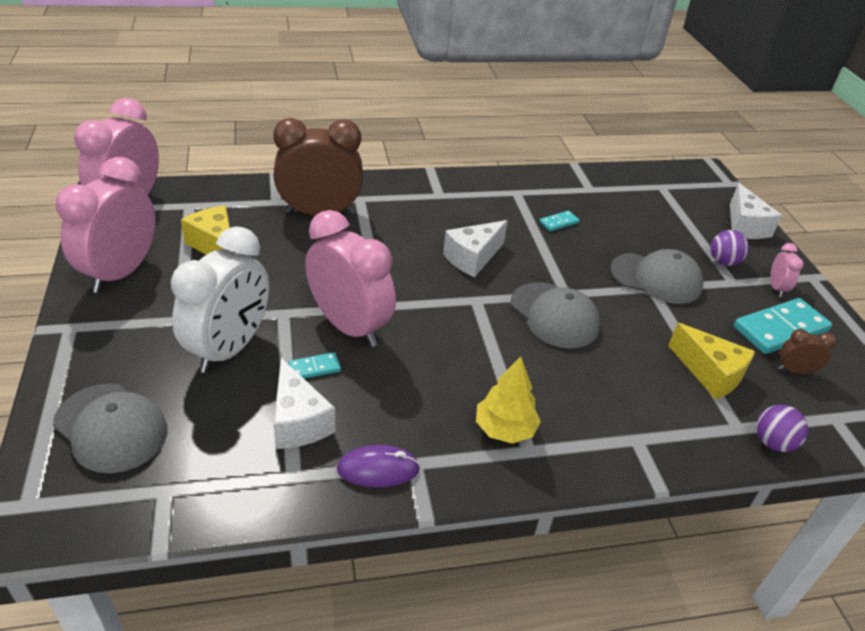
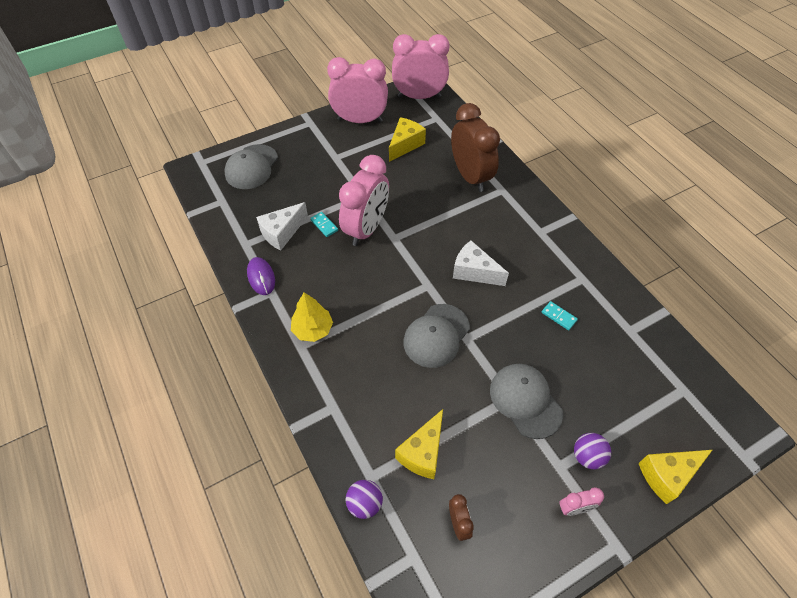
camera: 75 degrees right, 15 degrees up
(229, 349) = (323, 185): white clock -> none
(656, 278) = (525, 400): grey cap -> grey cap turned 150 degrees clockwise
(745, 226) = (667, 475): white cheese -> yellow cheese
(780, 329) = (511, 511): turquoise domino -> none

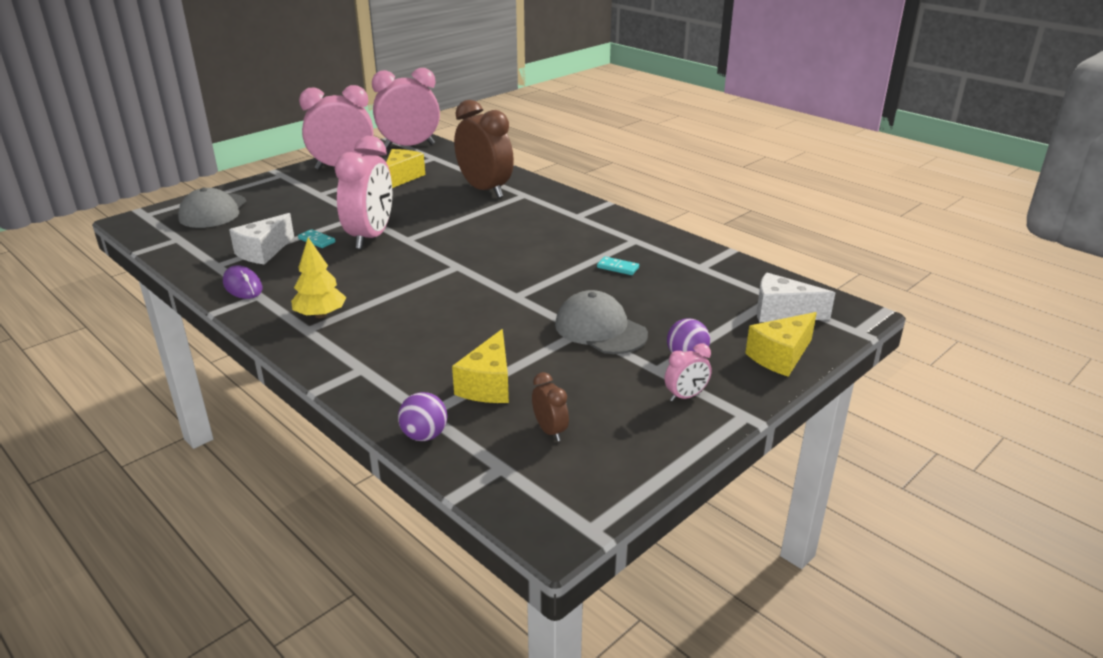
camera: 15 degrees left, 25 degrees down
(436, 335) = (478, 299): grey cap -> none
(474, 272) = (510, 250): white cheese -> white cheese (782, 313)

